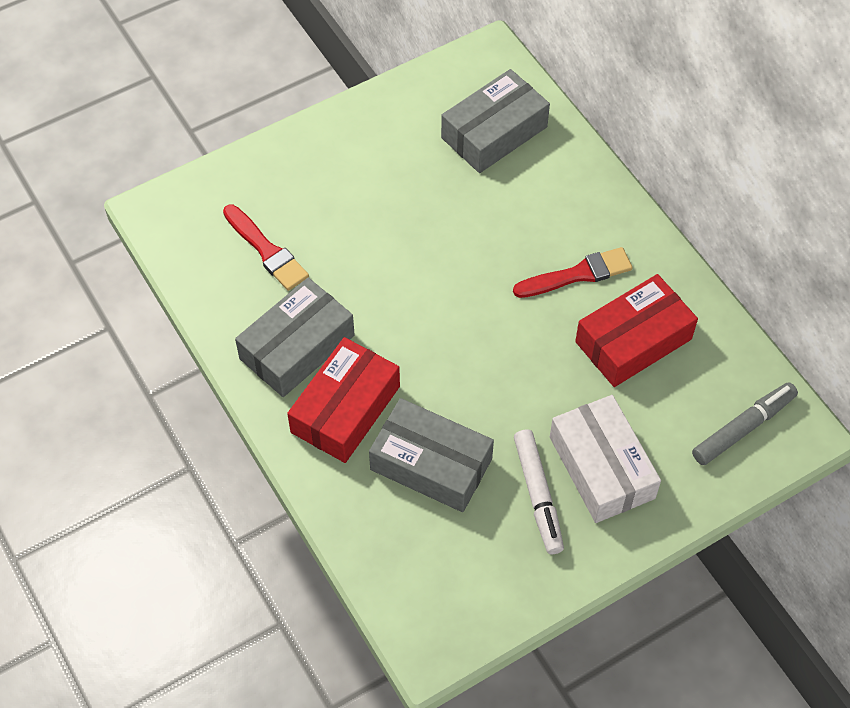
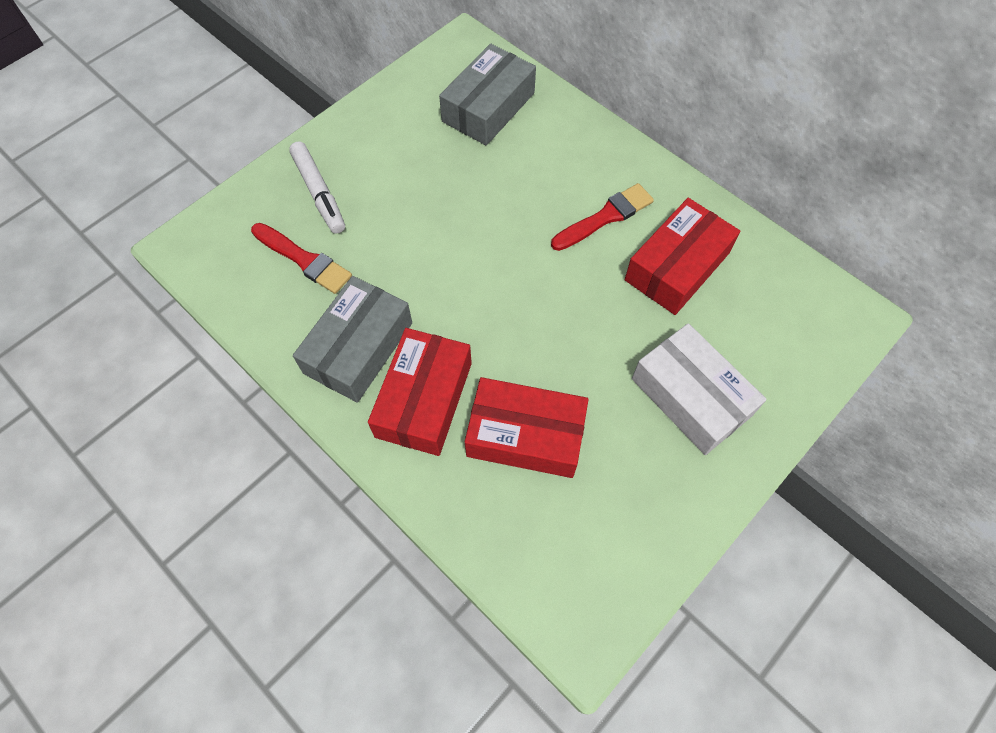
camera: 15 degrees left, 5 degrees up
(431, 464) = (525, 435): grey box -> red box
(538, 495) = (640, 441): white marker -> white marker (319, 193)
(743, 428) = (806, 325): grey marker -> none

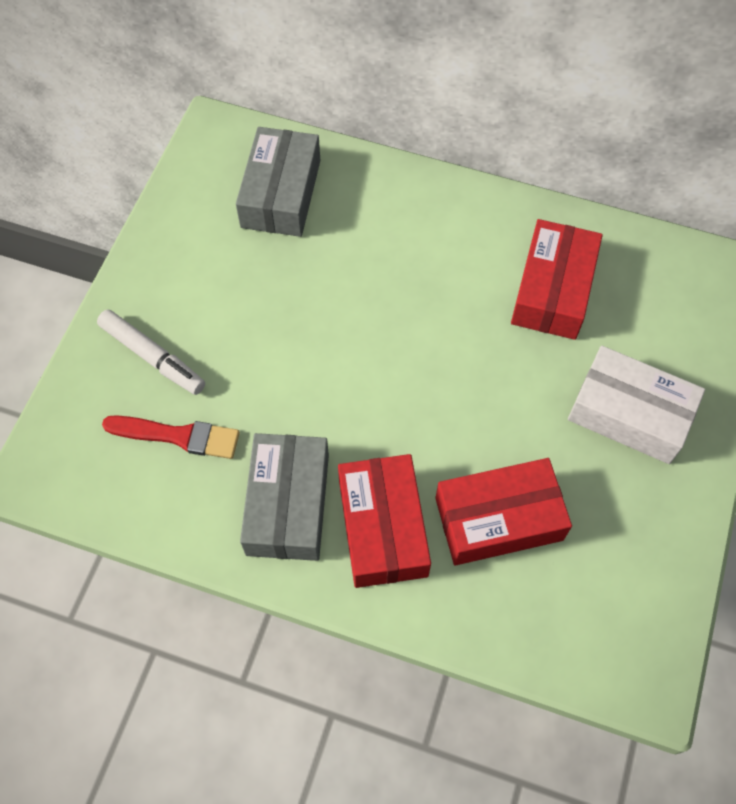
camera: 25 degrees left, 0 degrees up
(605, 217) = (460, 266): red brush -> none

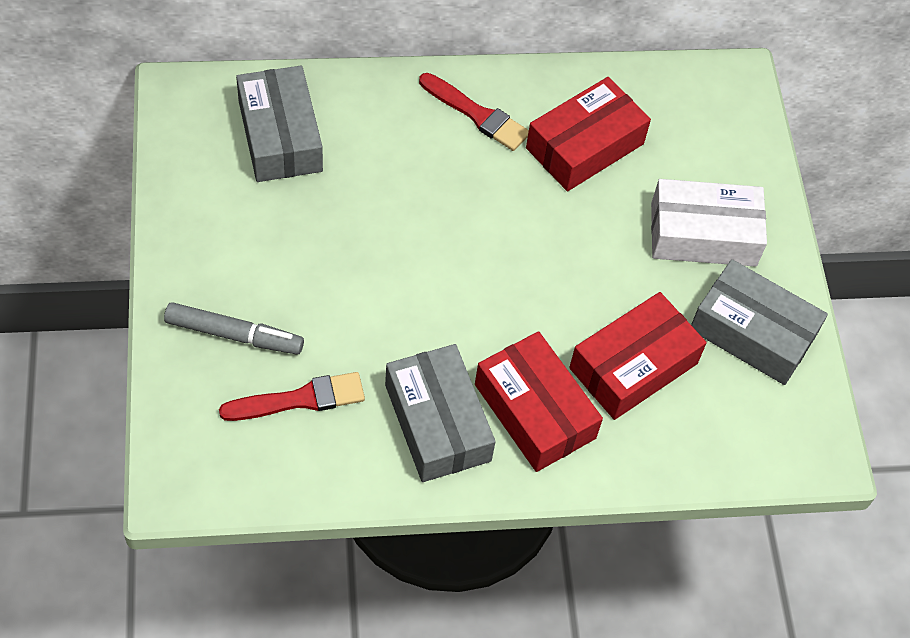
camera: 30 degrees left, 5 degrees down
(153, 357) = (234, 334): white marker -> grey marker
(465, 229) = (477, 115): none -> red brush
(552, 290) = (585, 146): red box -> red box turned 60 degrees clockwise
(634, 529) = (752, 332): none -> grey box

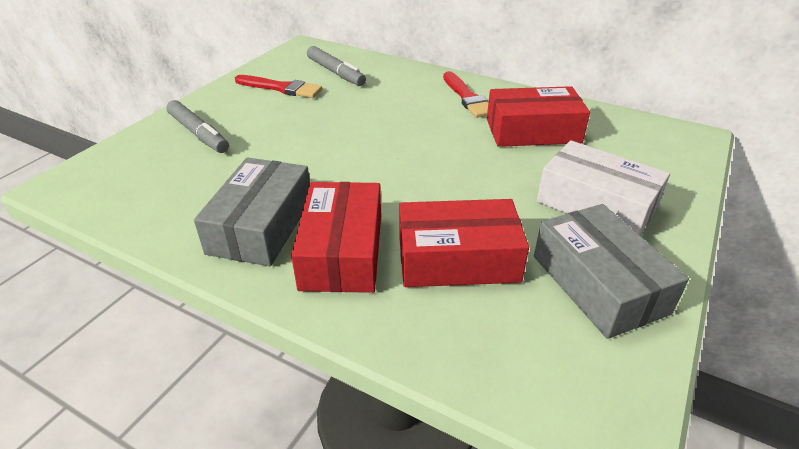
camera: 40 degrees right, 20 degrees down
(280, 136) = (336, 72): grey box -> grey marker
(300, 399) = (191, 175): red brush -> red brush (281, 88)

